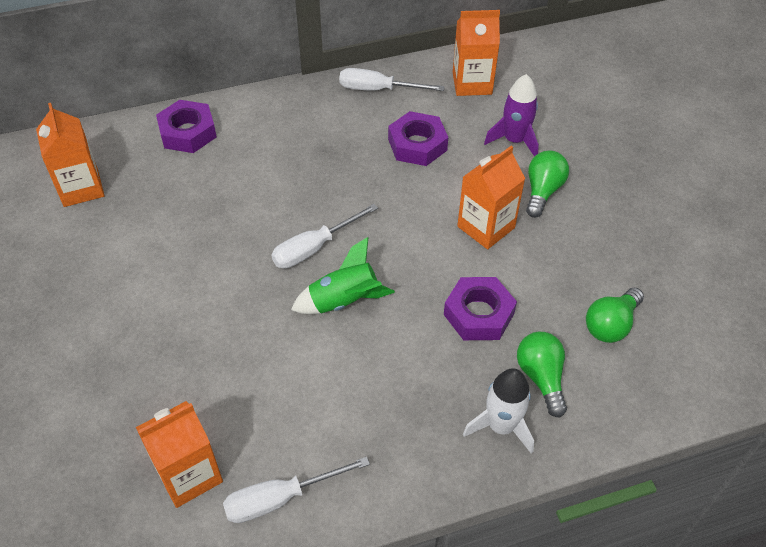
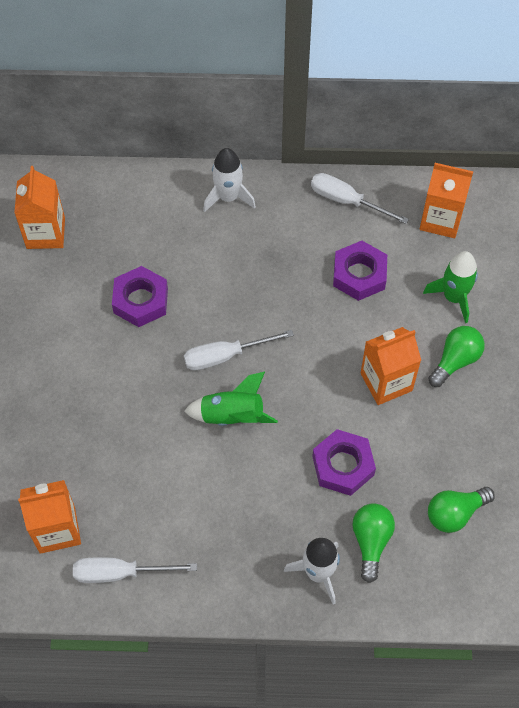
camera: 20 degrees right, 10 degrees up
(188, 132) = (154, 199): purple nut -> purple nut (141, 300)
(262, 113) = (228, 197): none -> white rocket
(514, 140) = (453, 297): purple rocket -> green rocket

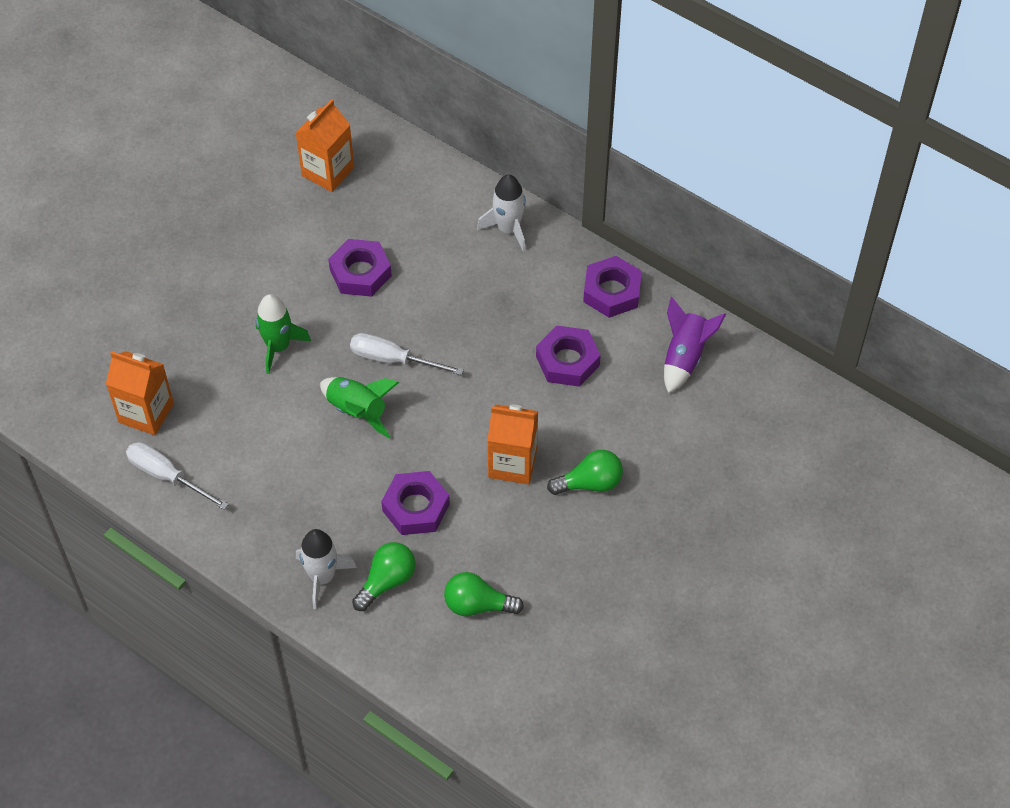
camera: 35 degrees right, 5 degrees down
(346, 201) = (612, 291): white screwdriver -> purple nut
(441, 219) = (685, 357): orange carton -> purple rocket
(453, 297) = (636, 430): green rocket -> green rocket (278, 347)

